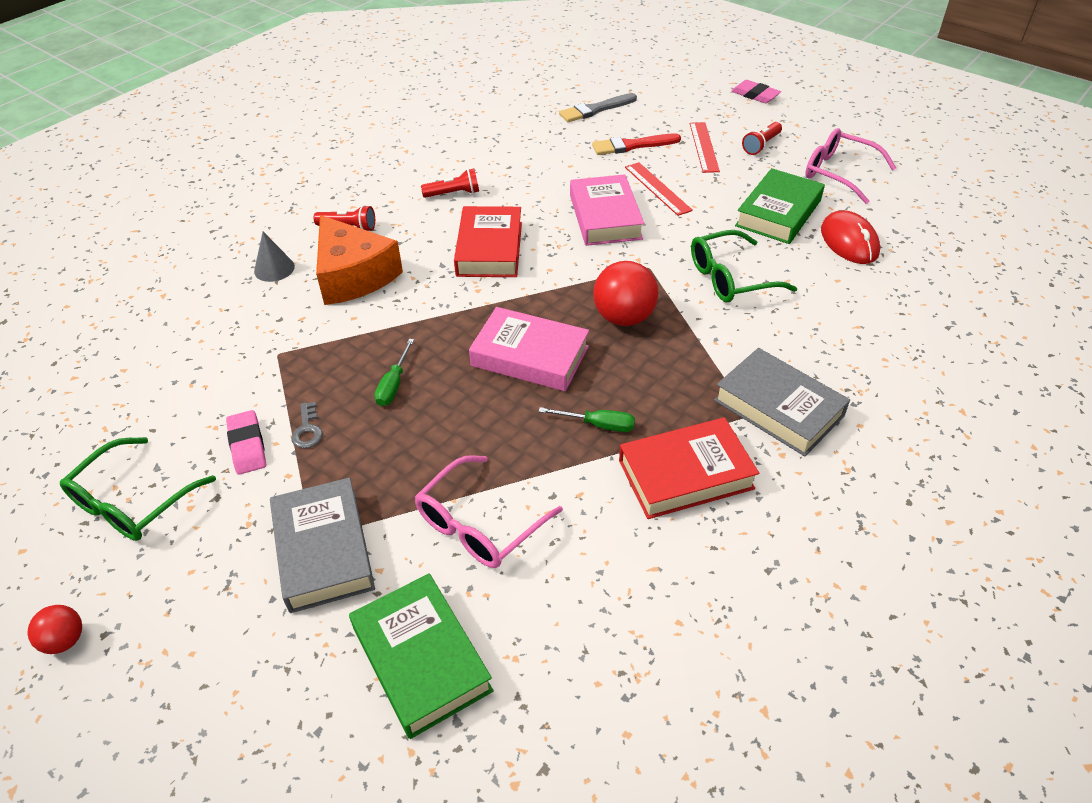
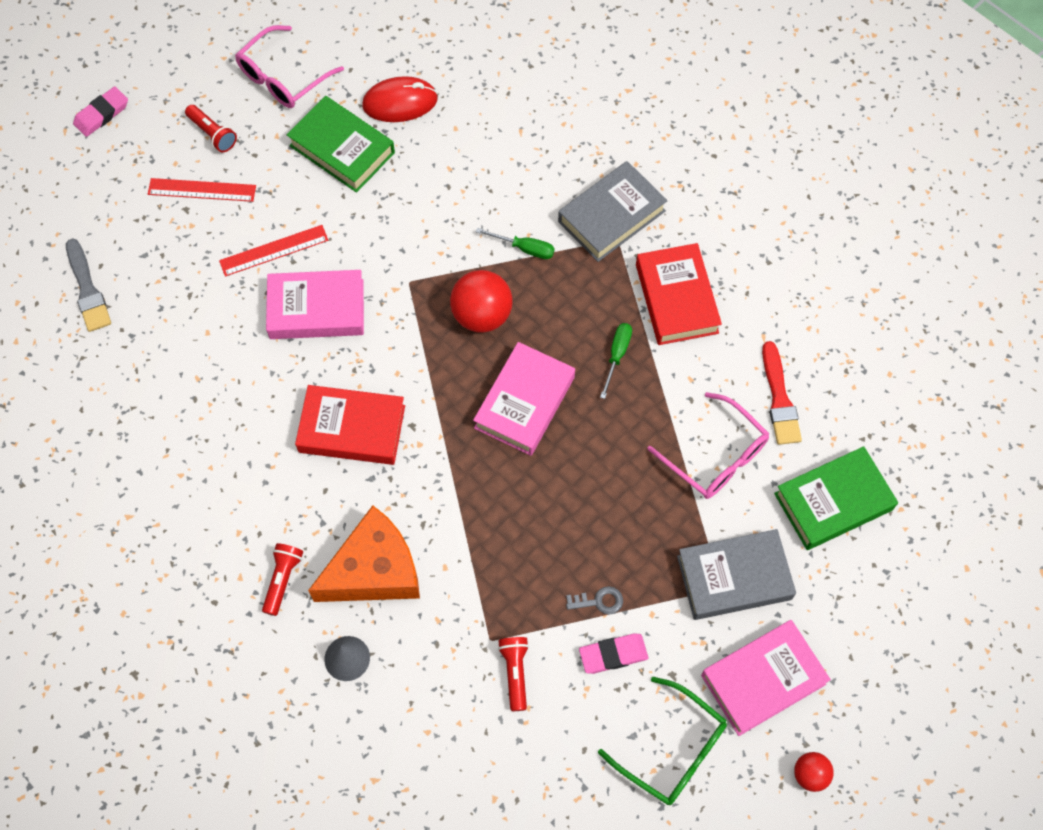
camera: 85 degrees left, 20 degrees up
(193, 585) = (763, 679): none -> pink book
(394, 384) = (548, 525): green screwdriver -> green screwdriver (524, 248)
(453, 193) = (238, 462): red flashlight -> red flashlight (515, 673)
(632, 146) = (181, 262): red brush -> red brush (779, 399)
(730, 278) = (438, 214): green glasses -> none

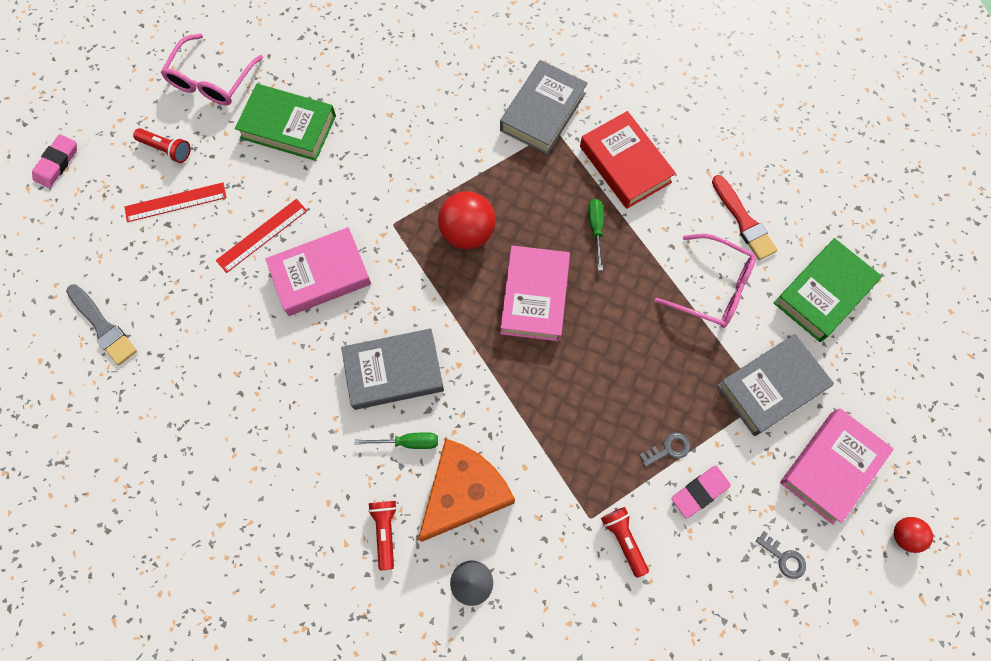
camera: 20 degrees left, 5 degrees up
(352, 429) = (394, 371): red book -> grey book
(400, 102) = (323, 71): red mouse -> none
(524, 248) = (481, 163): green screwdriver -> green screwdriver (408, 442)
(672, 750) = (784, 558): green glasses -> grey key

